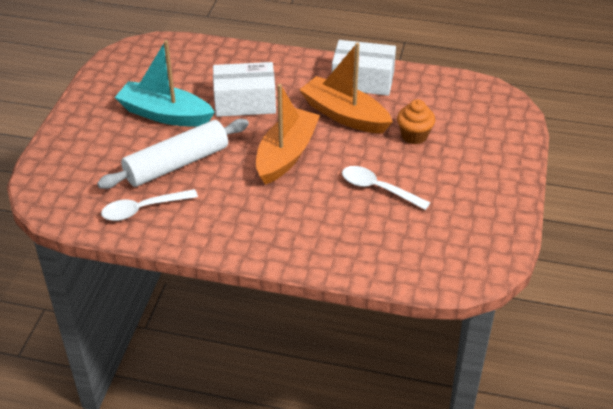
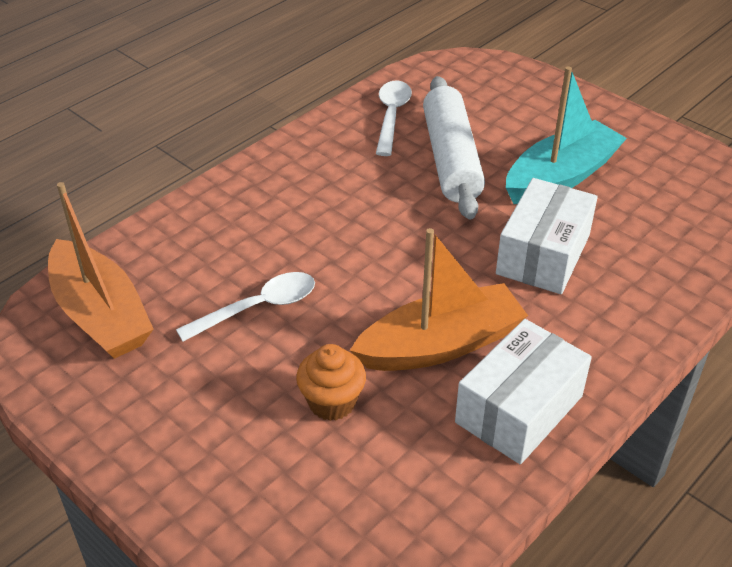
camera: 120 degrees right, 0 degrees up
(286, 154) = (397, 251): orange boat -> orange boat (101, 314)

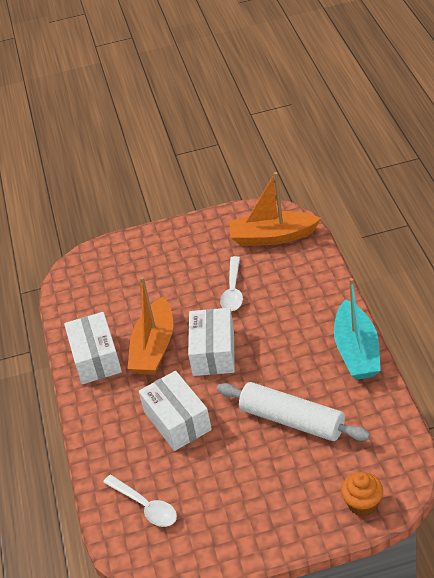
camera: 130 degrees right, 0 degrees up
(332, 402) = (155, 297): orange cupcake -> orange cupcake (362, 504)
(391, 116) = (360, 410): white spoon -> white spoon (145, 506)
(399, 273) = (213, 352): none -> white box
(561, 177) = (233, 468): turquoise boat -> turquoise boat (357, 351)

